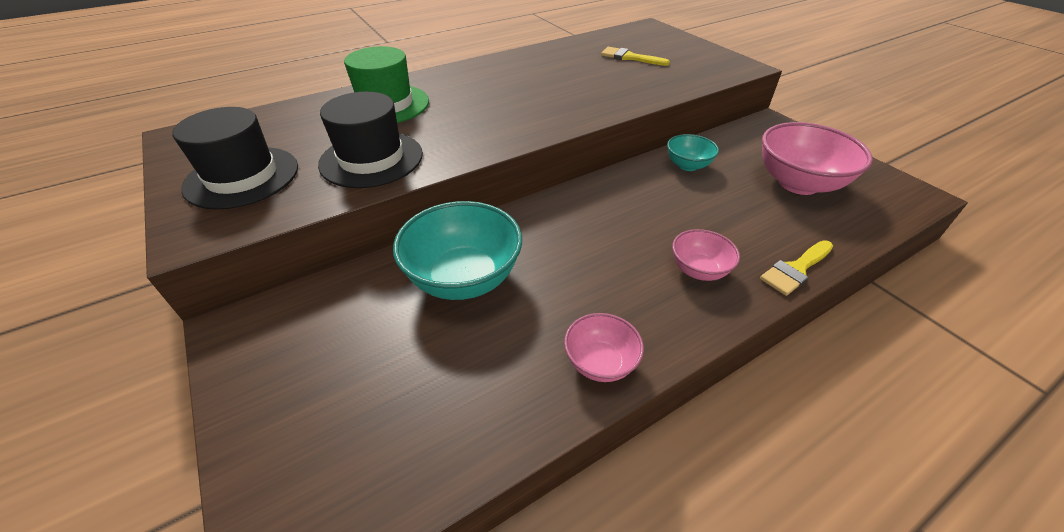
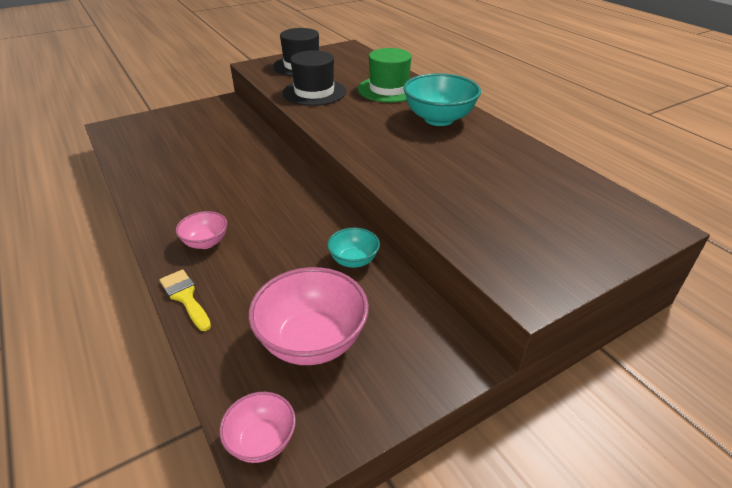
camera: 90 degrees right, 5 degrees down
(464, 278) = (234, 152): turquoise bowl -> turquoise bowl (438, 119)
(600, 363) = (149, 194): pink bowl -> pink bowl (262, 441)
(629, 57) = (524, 198): yellow brush -> none

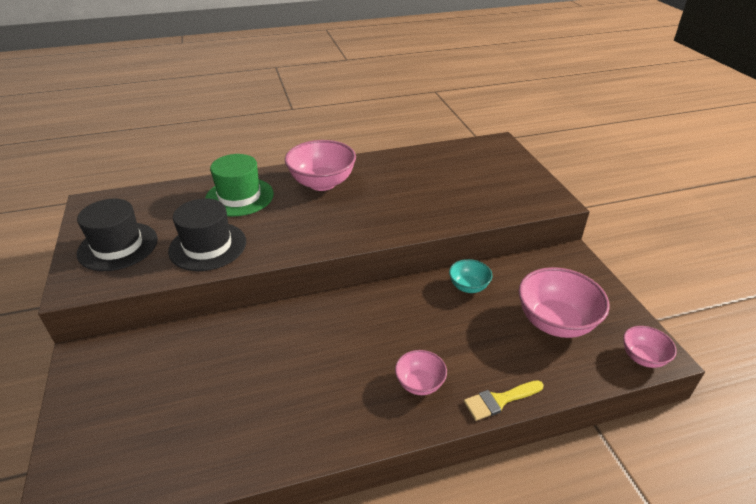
camera: 75 degrees left, 0 degrees up
(438, 119) = (322, 183): turquoise bowl -> pink bowl

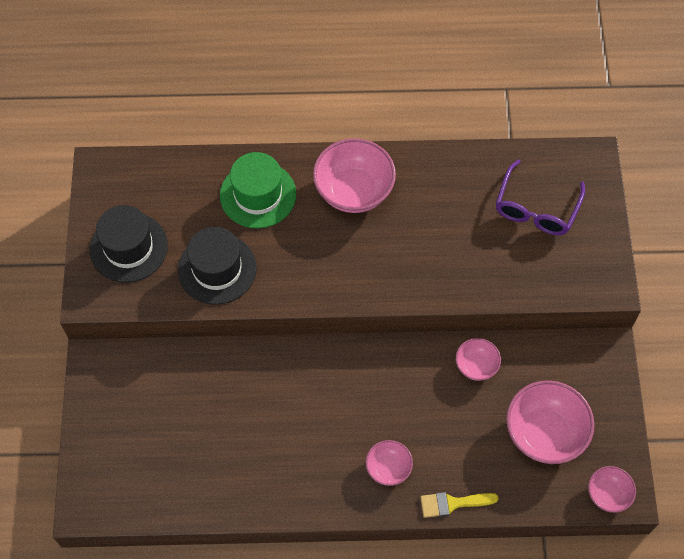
camera: 15 degrees right, 25 degrees up
(468, 287) = (476, 366): turquoise bowl -> pink bowl
(472, 171) = (536, 209): none -> purple glasses

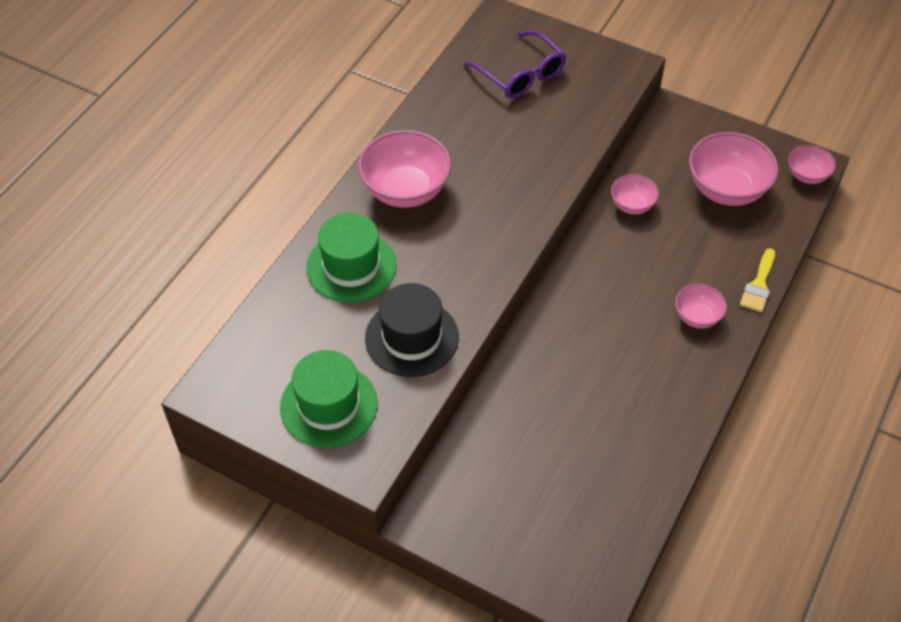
camera: 60 degrees left, 10 degrees down
(128, 247) = (328, 405): black hat -> green hat

